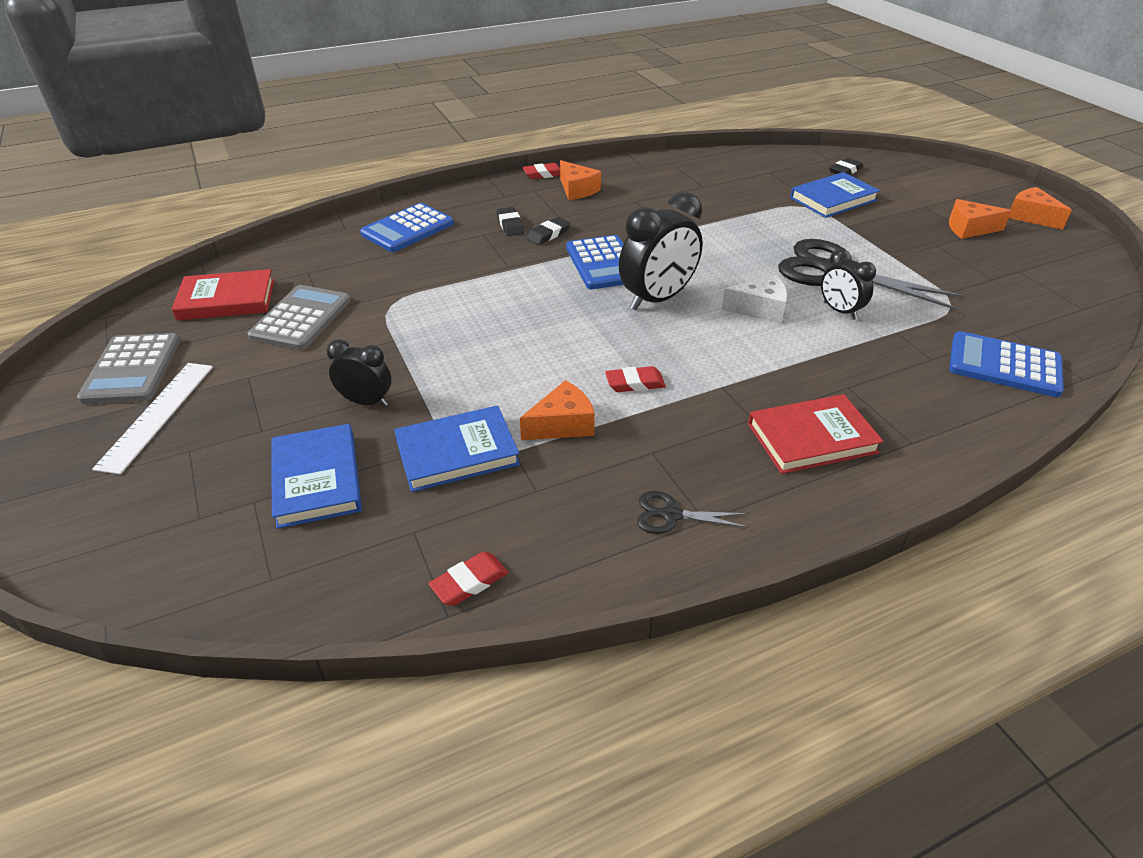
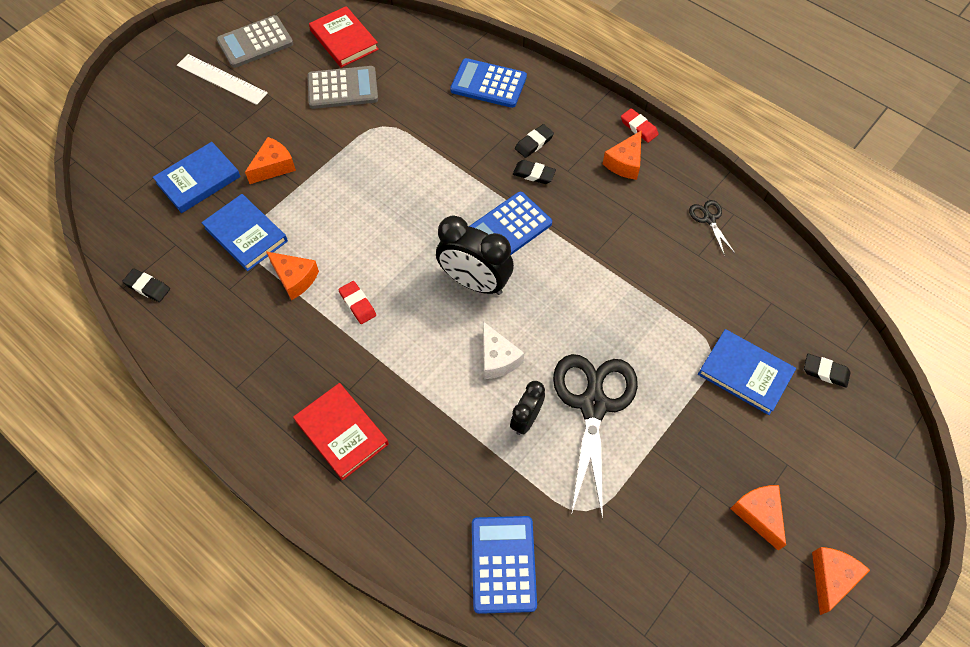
camera: 65 degrees right, 20 degrees up
(157, 415) = (222, 79): white ruler -> white ruler turned 45 degrees clockwise
(366, 402) = (274, 167): black clock -> orange cheese
(469, 582) = (147, 287): red eraser -> black eraser
(671, 515) = (233, 368): black scissors -> black scissors (709, 219)

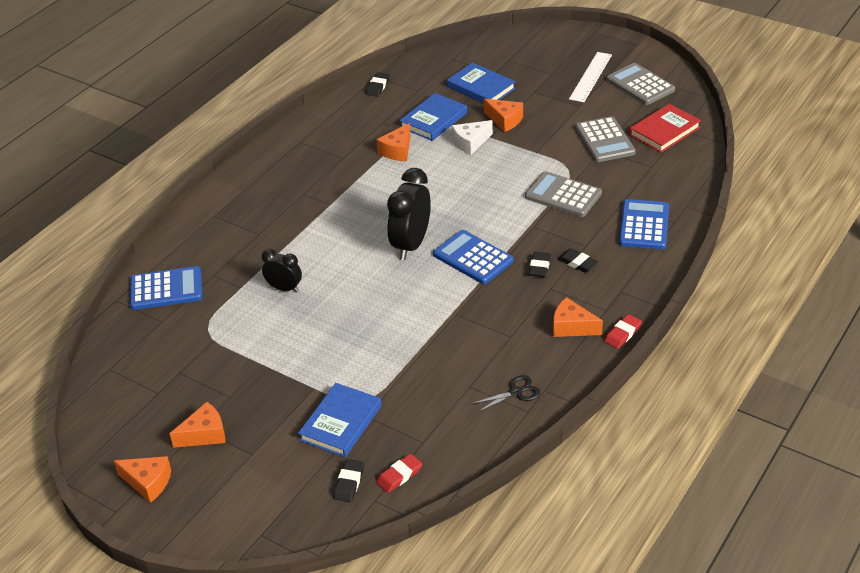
camera: 85 degrees right, 20 degrees down
(342, 432) = (267, 196): red book -> none
(357, 304) = (379, 185): red eraser -> red eraser (399, 475)
(425, 137) = (563, 195): none -> grey calculator
(497, 358) = (338, 266): white cheese -> white cheese (470, 143)
(593, 405) = (300, 326): black scissors -> none

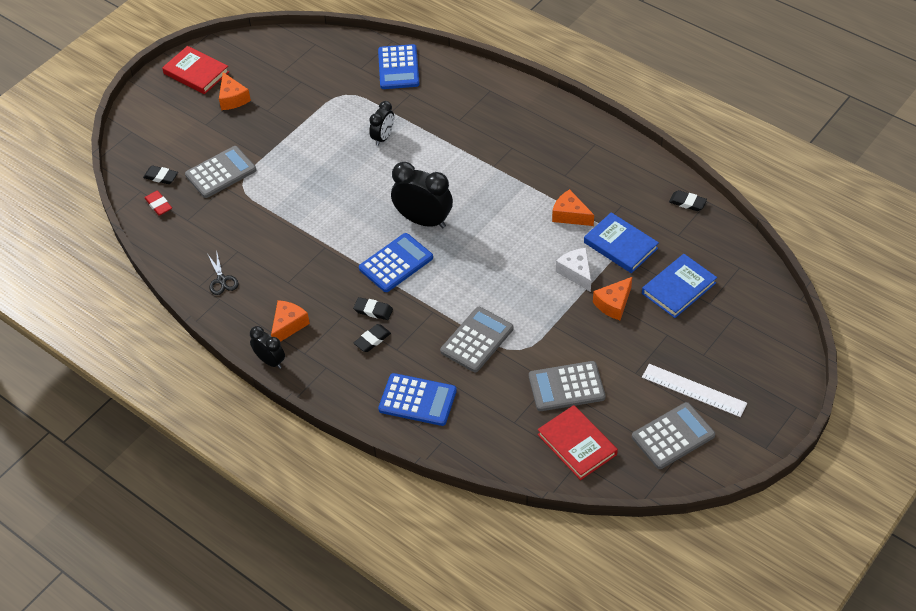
camera: 95 degrees right, 10 degrees up
(148, 483) = (196, 73): orange cheese -> red book
(341, 423) = (221, 173): blue book -> grey calculator
(622, 334) = (270, 361): red eraser -> black clock

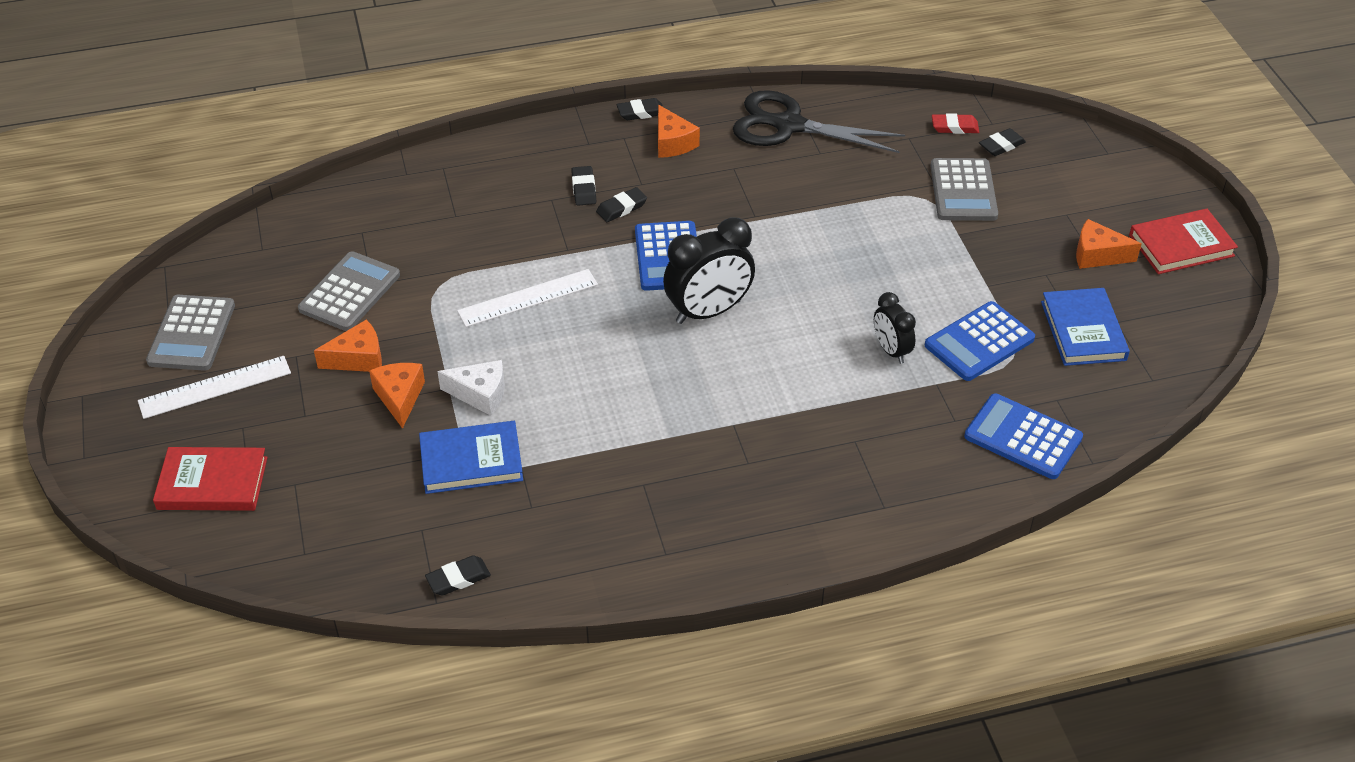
camera: 125 degrees right, 5 degrees down
(221, 280) = (788, 125): black scissors -> black scissors, size x2.26
(270, 361) = (641, 112): black clock -> black eraser
(417, 400) = (472, 182): blue calculator -> blue calculator (979, 342)
(477, 340) = (490, 261): grey calculator -> none
(489, 302) = (528, 298): none -> white ruler
(570, 215) = (571, 445): orange cheese -> orange cheese (358, 358)
(577, 444) = (279, 259): red book -> red book (212, 483)
(678, 288) = (348, 470): blue book -> blue book (1083, 331)

